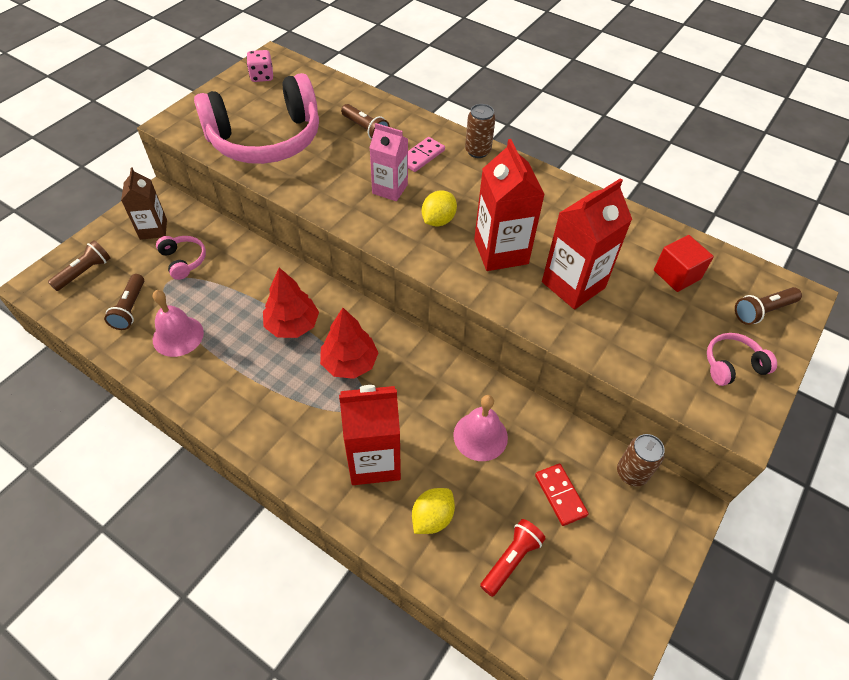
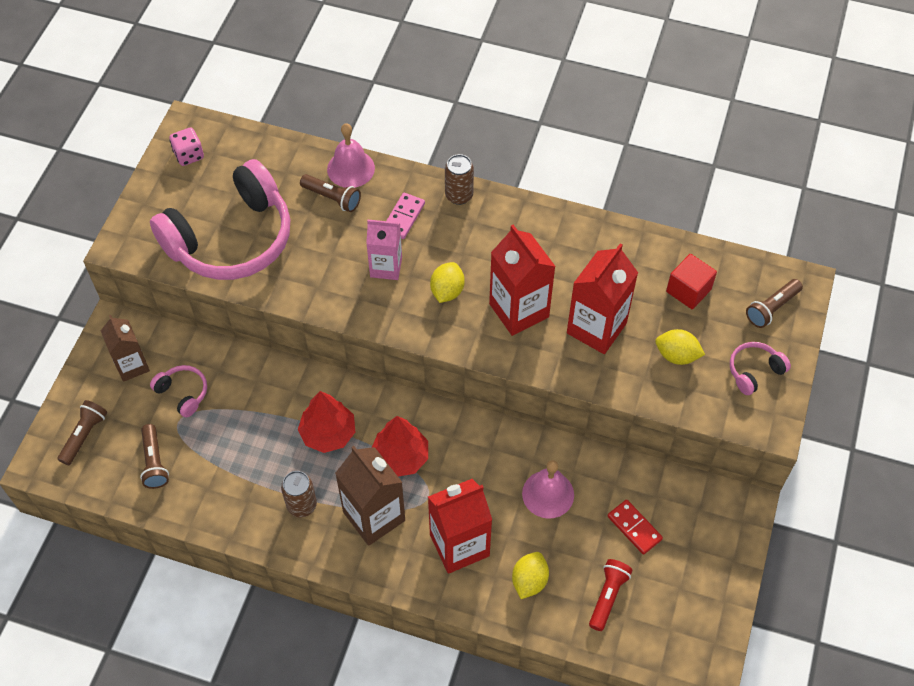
camera: 15 degrees left, 5 degrees up
(178, 336) = (218, 477): pink bell -> pink bell (351, 168)
(302, 409) = (374, 516): none -> brown carton
(631, 473) = (691, 489): brown can -> brown can (301, 505)
(650, 329) = (676, 355): none -> yellow lemon

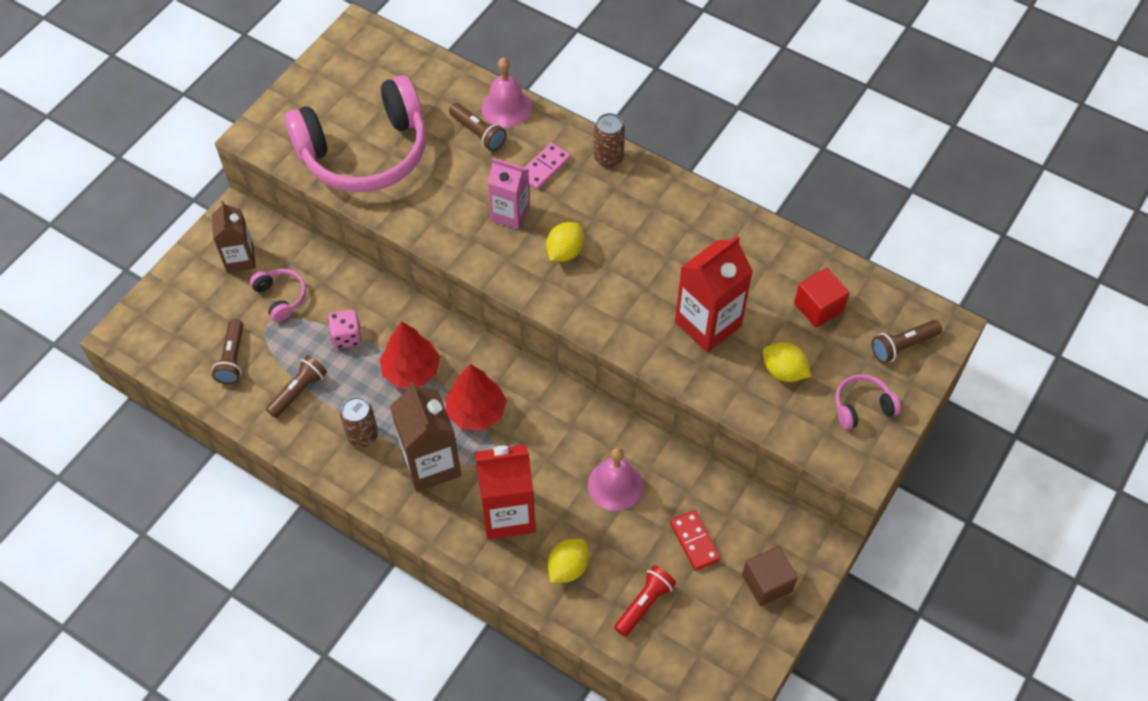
camera: 15 degrees right, 0 degrees up
(84, 436) = (174, 317): brown flashlight -> brown flashlight (299, 391)
(189, 155) = (349, 60): pink dice -> pink dice (347, 336)
(519, 310) = (632, 288): red carton -> none
(709, 549) = (767, 583): none -> brown cube

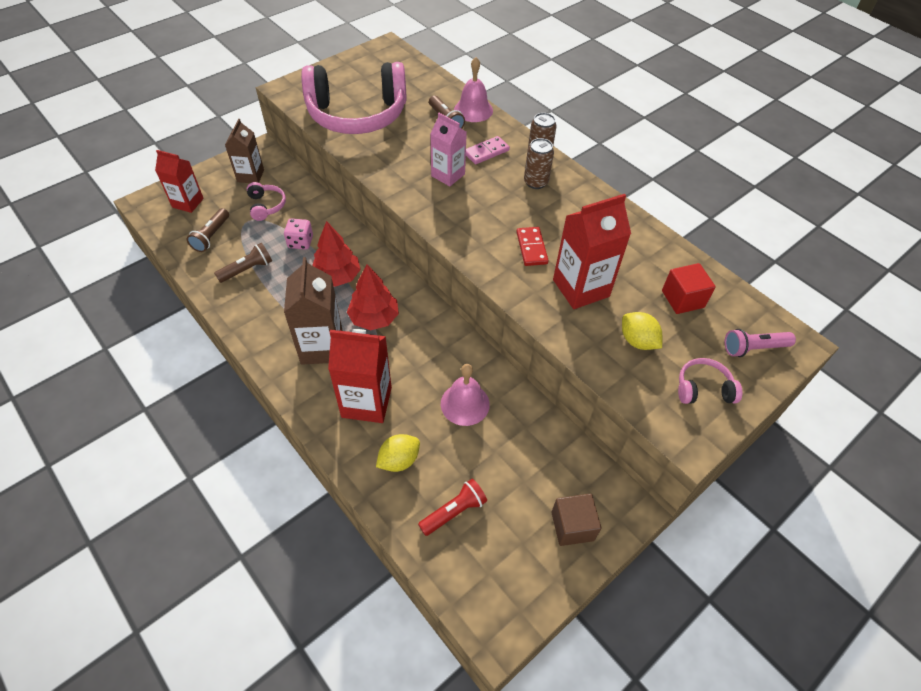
camera: 15 degrees right, 5 degrees down
(178, 320) = (188, 203): none -> red carton
(362, 435) = (279, 312): brown can -> brown can (536, 182)
(565, 252) = (480, 209): yellow lemon -> none
(694, 541) = (517, 470): red domino -> red domino (531, 248)
(902, 346) = (753, 348): brown flashlight -> pink flashlight

